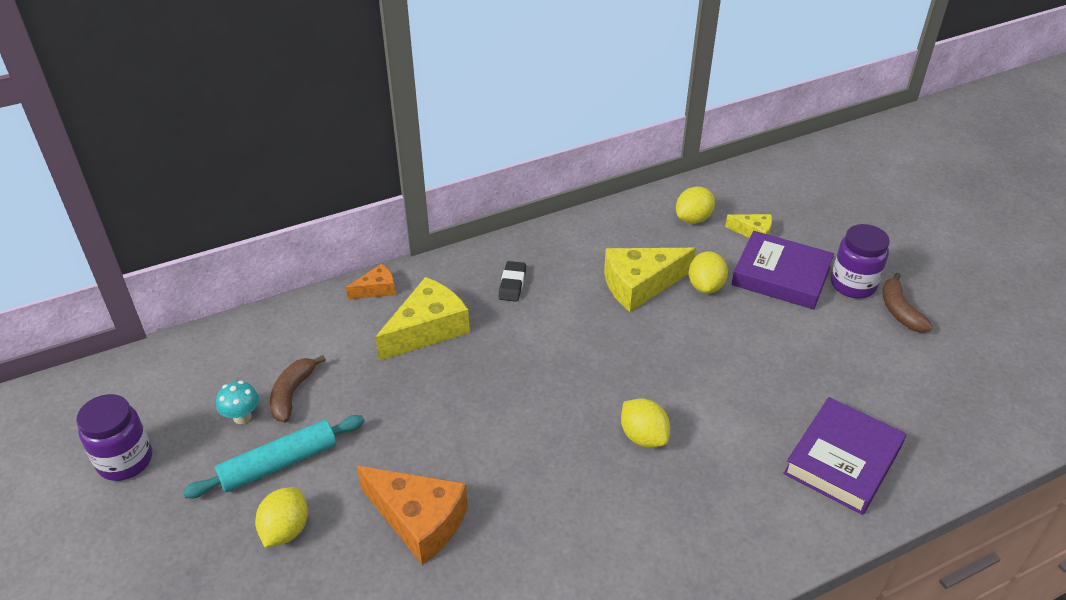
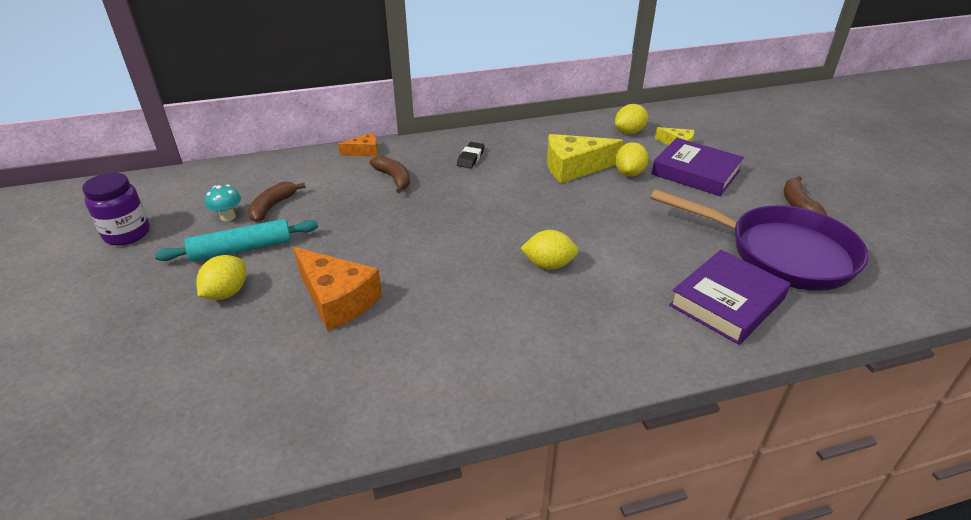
camera: 10 degrees right, 5 degrees down
(427, 329) = (394, 178): yellow cheese -> brown banana
(643, 437) = (548, 265): yellow lemon -> yellow lemon turned 60 degrees counterclockwise
(853, 285) = (758, 183): purple jar -> none
(889, 385) = (780, 253): none -> purple pan

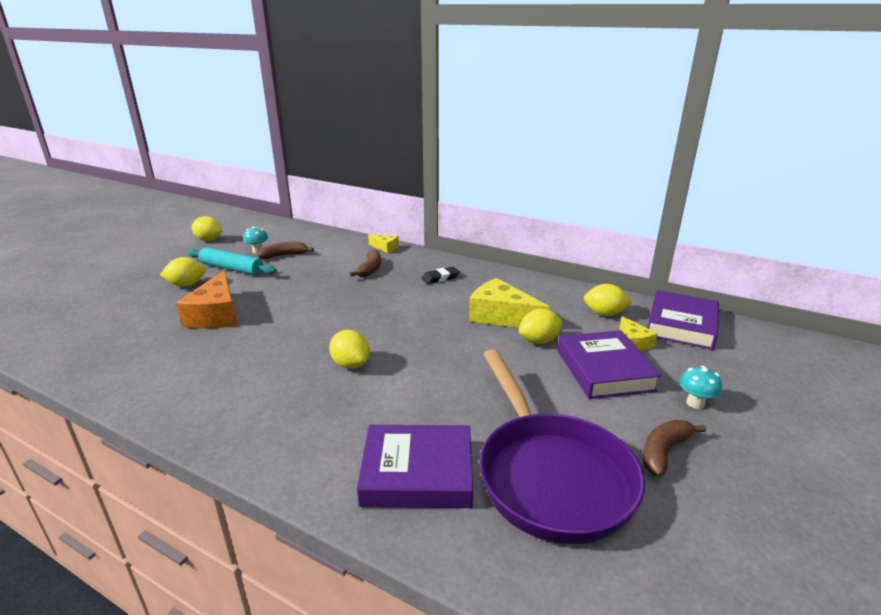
camera: 45 degrees right, 10 degrees down
(127, 234) = (209, 240): purple jar -> yellow lemon
(364, 151) = (385, 248): orange cheese -> yellow cheese
(680, 119) = (681, 325): none -> purple book
(765, 167) = (695, 403): none -> turquoise mushroom

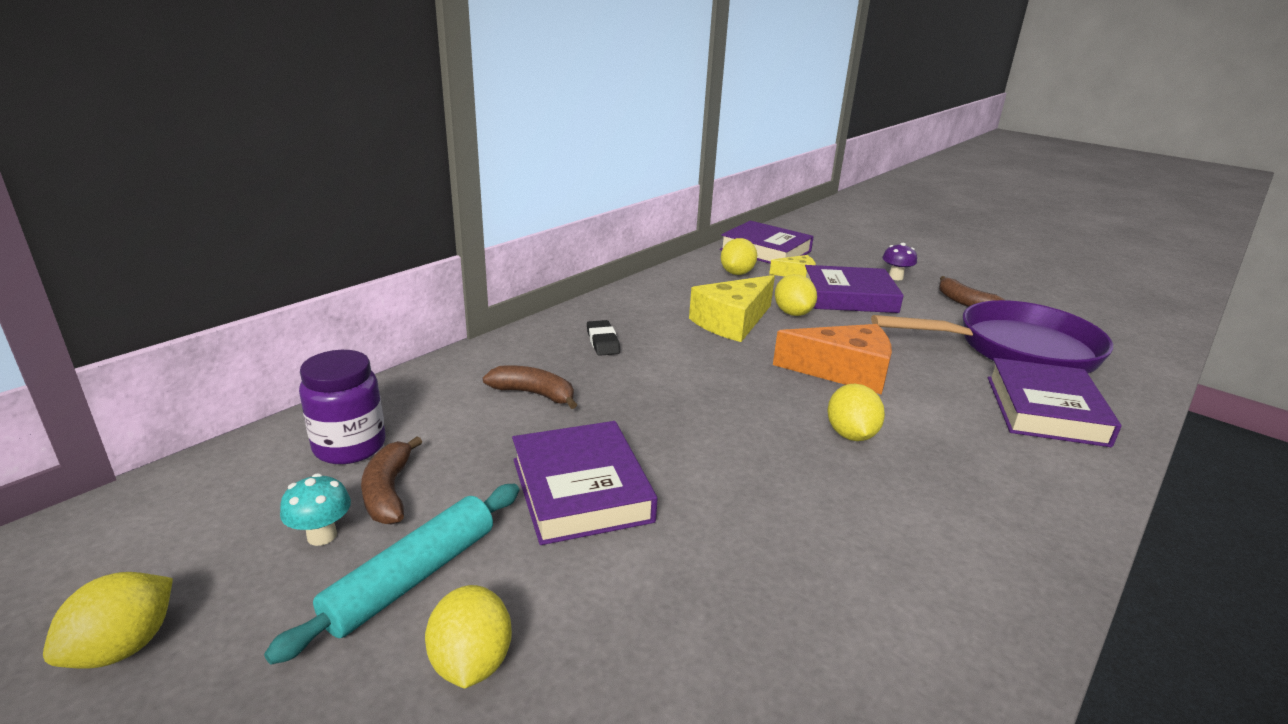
camera: 80 degrees left, 0 degrees up
(216, 315) = (665, 588): orange cheese -> orange cheese (843, 372)
(286, 290) = (581, 489): none -> purple book
(315, 243) = (349, 446): none -> purple jar
(350, 364) = (850, 435): yellow lemon -> yellow lemon turned 60 degrees counterclockwise
(385, 248) = (446, 371): yellow cheese -> none
(695, 403) = (895, 277): turquoise mushroom -> purple mushroom

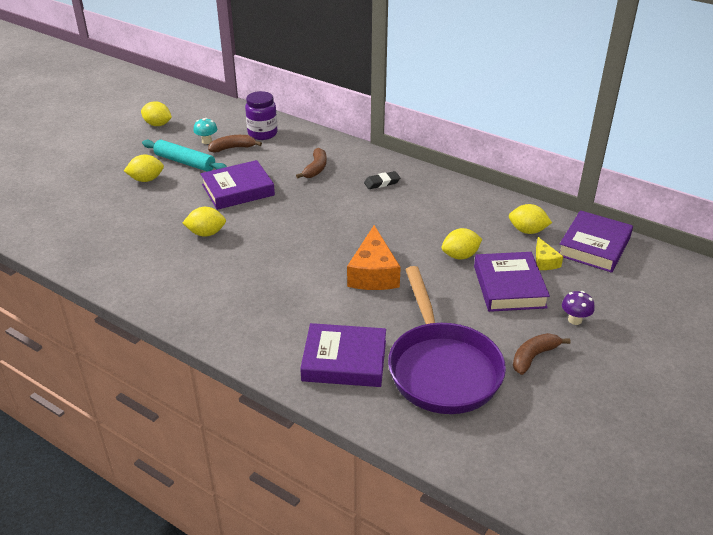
camera: 85 degrees right, 10 degrees up
(732, 322) = (432, 229): yellow cheese -> none
(850, 435) = (296, 269): yellow lemon -> yellow lemon (206, 233)

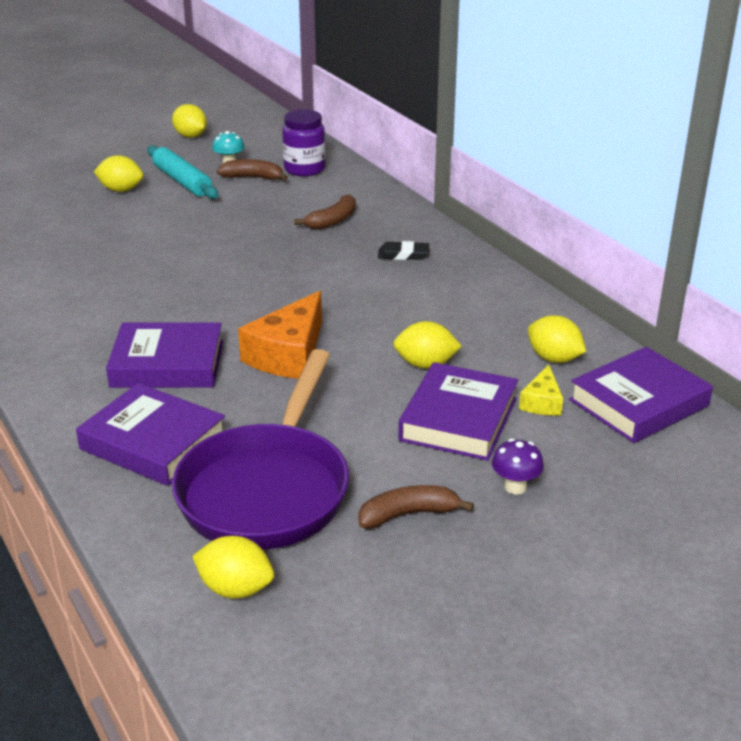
camera: 25 degrees right, 5 degrees down
(206, 233) = (131, 261): yellow lemon -> yellow lemon (235, 589)
(238, 190) = (214, 223): purple book -> purple book (167, 364)

